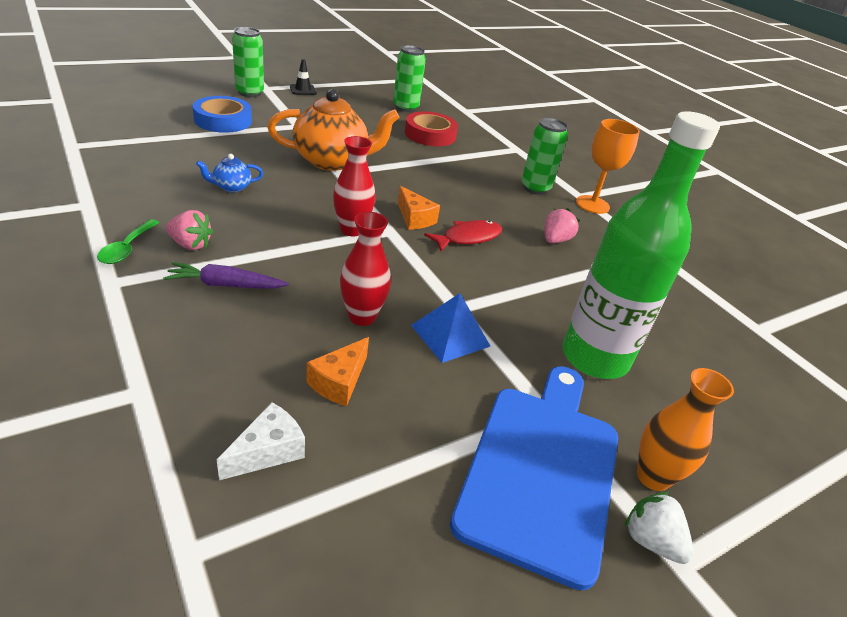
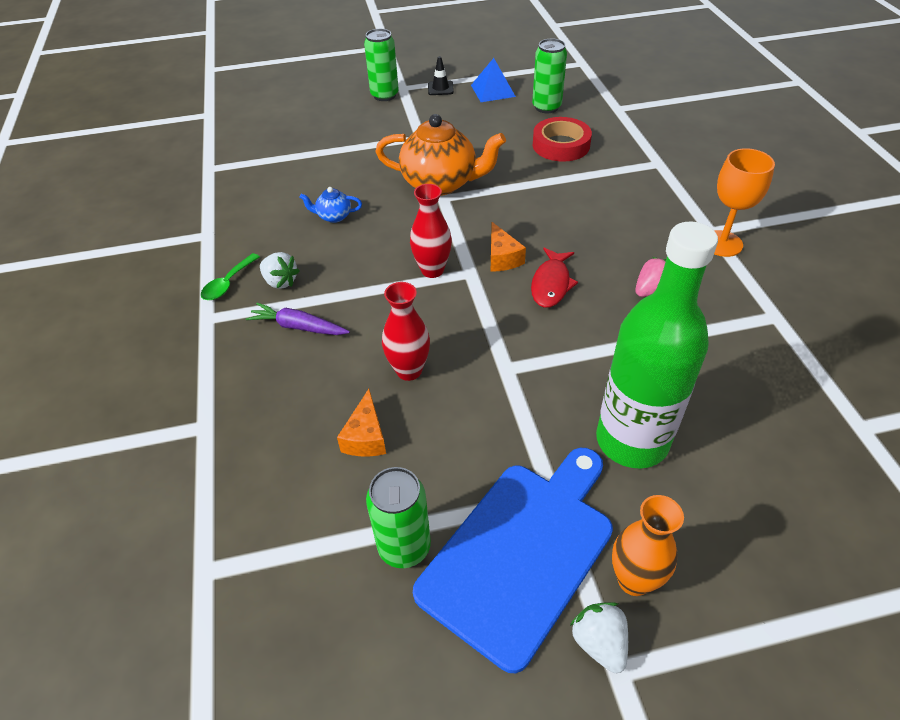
camera: 25 degrees right, 10 degrees up
(190, 245) = (280, 281): pink strawberry -> white strawberry
(223, 120) = (348, 133): blue tape -> none
(267, 451) = (286, 495): white cheese -> none
(339, 382) = (366, 437): orange cheese -> orange cheese turned 45 degrees counterclockwise
(450, 335) = (487, 399): blue pyramid -> blue pyramid (493, 90)
(468, 238) = (551, 284): red fish -> red fish turned 120 degrees clockwise
(535, 188) = (658, 219): green can -> green can (404, 547)

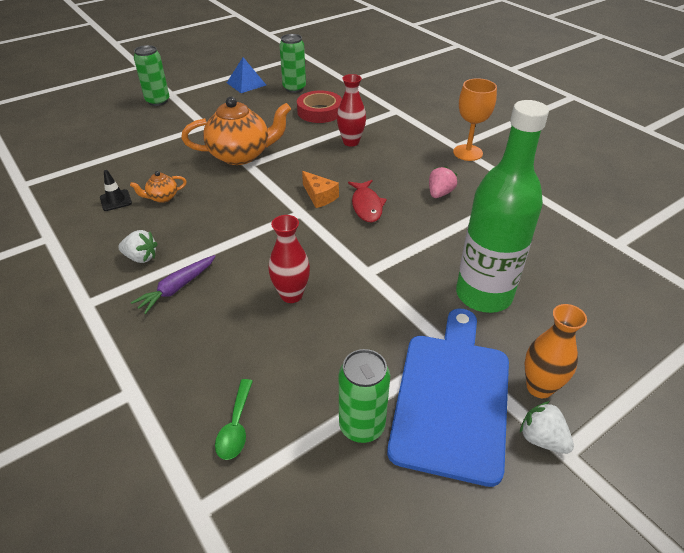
camera: 25 degrees left, 5 degrees down
(228, 283) = (91, 271): green spoon -> green spoon (236, 427)
(298, 327) = (177, 288): purple carrot -> purple carrot turned 45 degrees counterclockwise
(333, 216) = (162, 197): blue teapot -> orange teapot
(366, 437) = (283, 354): orange cheese -> none
(432, 270) = (269, 218): red vase -> red vase (351, 142)
(440, 88) = (202, 89): black traffic cone -> black traffic cone (116, 200)

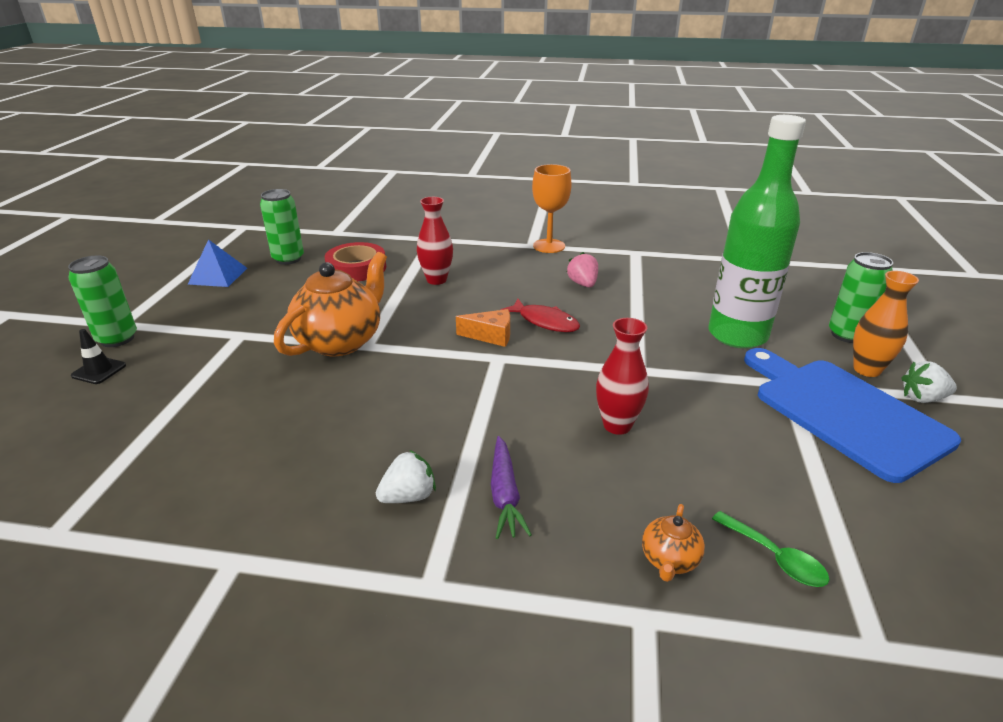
camera: 45 degrees left, 10 degrees down
(116, 200) = (259, 464): black traffic cone -> black traffic cone (99, 370)
(162, 197) = (320, 427): orange teapot -> orange teapot (669, 560)
(362, 426) = (839, 476): green can -> green can (847, 335)

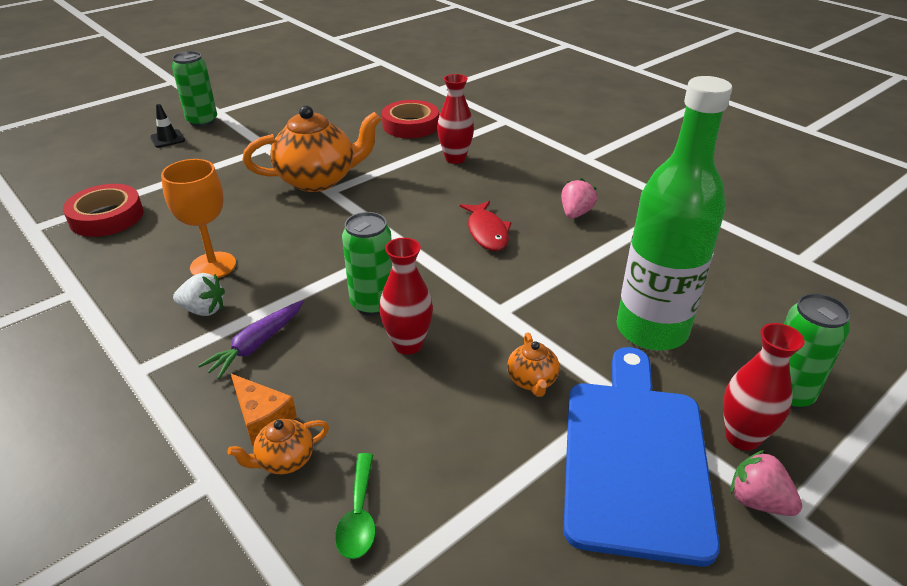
camera: 40 degrees right, 5 degrees up
(146, 474) = (106, 217): none -> red tape
(218, 276) = (313, 97): blue pyramid -> none
(288, 259) = (374, 100): green can -> green can (373, 304)
(491, 336) = (426, 224): orange cheese -> orange cheese (262, 419)
(549, 246) = (601, 165): orange goblet -> orange goblet (213, 266)
(727, 402) = (532, 381): none -> orange teapot
(866, 370) = (742, 437): orange vase -> red vase
(922, 398) = (757, 501): white strawberry -> pink strawberry

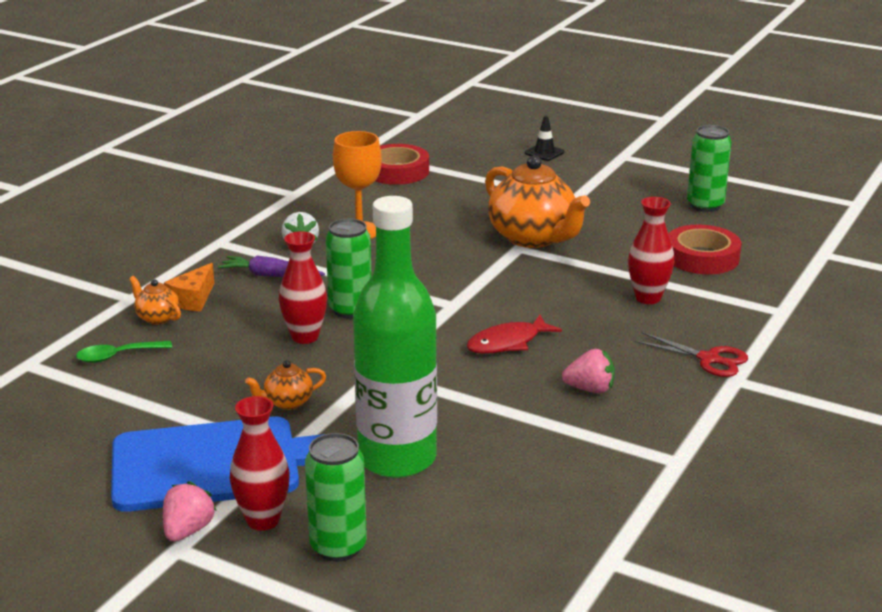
camera: 70 degrees right, 10 degrees down
(202, 121) = (594, 156): green can -> green can (705, 205)
(554, 159) = (708, 359): none -> red scissors

